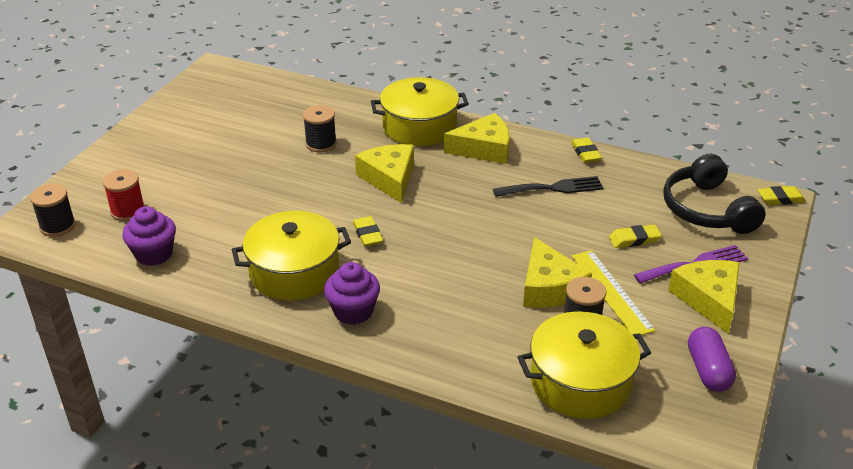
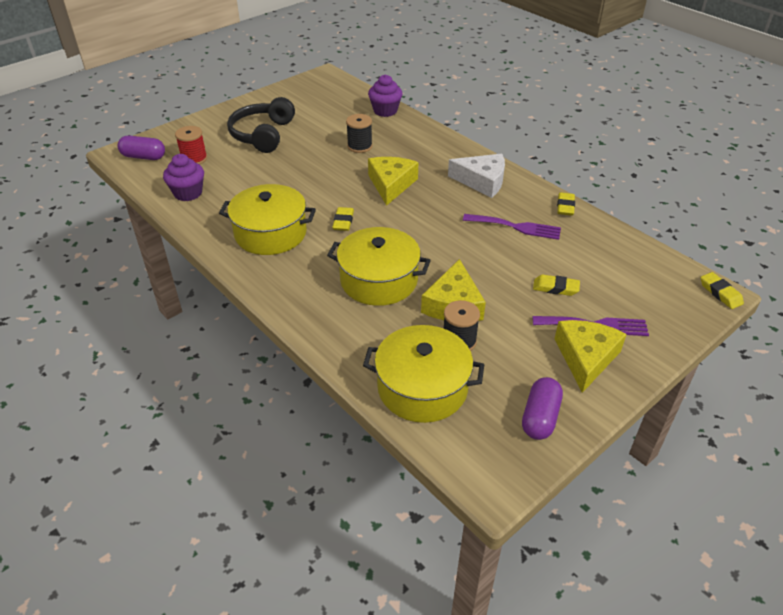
camera: 25 degrees right, 5 degrees up
(57, 226) = (143, 157): black spool -> purple capsule
(353, 311) = (290, 275): purple cupcake -> purple cupcake (385, 111)
(419, 127) = (443, 152): yellow pot -> yellow pot (379, 280)
(484, 149) = (482, 181): yellow cheese -> white cheese
(553, 188) = (516, 227): black fork -> purple fork
(611, 292) = (503, 324): yellow ruler -> none
(707, 210) = (641, 282): black headphones -> black headphones (263, 135)
(780, 199) = (720, 293): yellow eraser -> yellow eraser turned 45 degrees clockwise

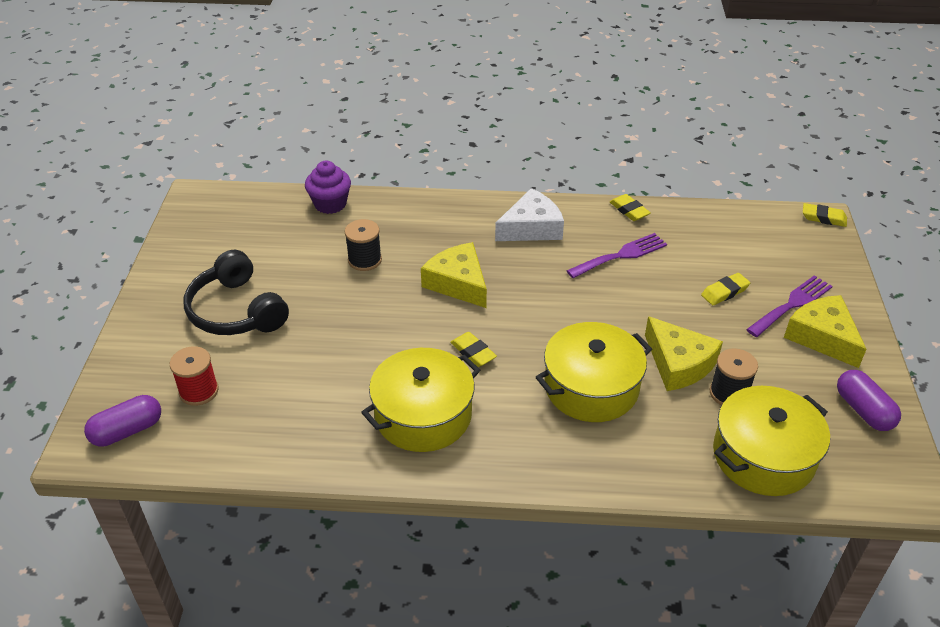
camera: 45 degrees left, 0 degrees up
(188, 193) = (260, 436): purple cupcake -> none

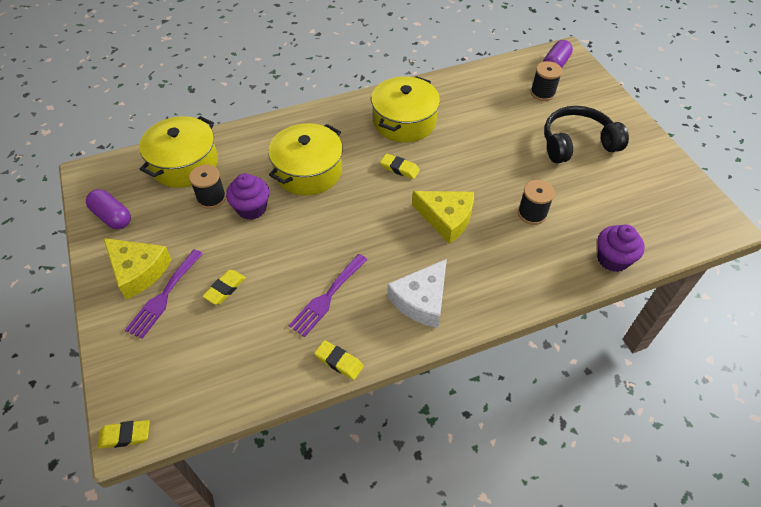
camera: 155 degrees right, 10 degrees up
(199, 391) = (542, 93): red spool -> black spool
(237, 311) = (577, 143): black headphones -> black headphones turned 45 degrees counterclockwise
(678, 363) = (251, 208): yellow cheese -> purple cupcake

